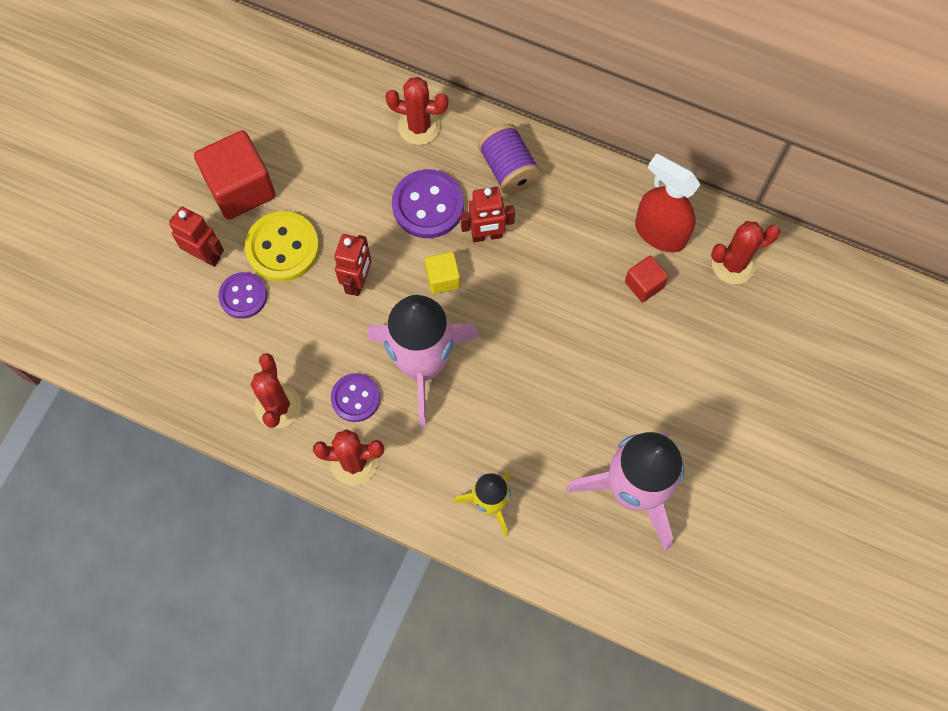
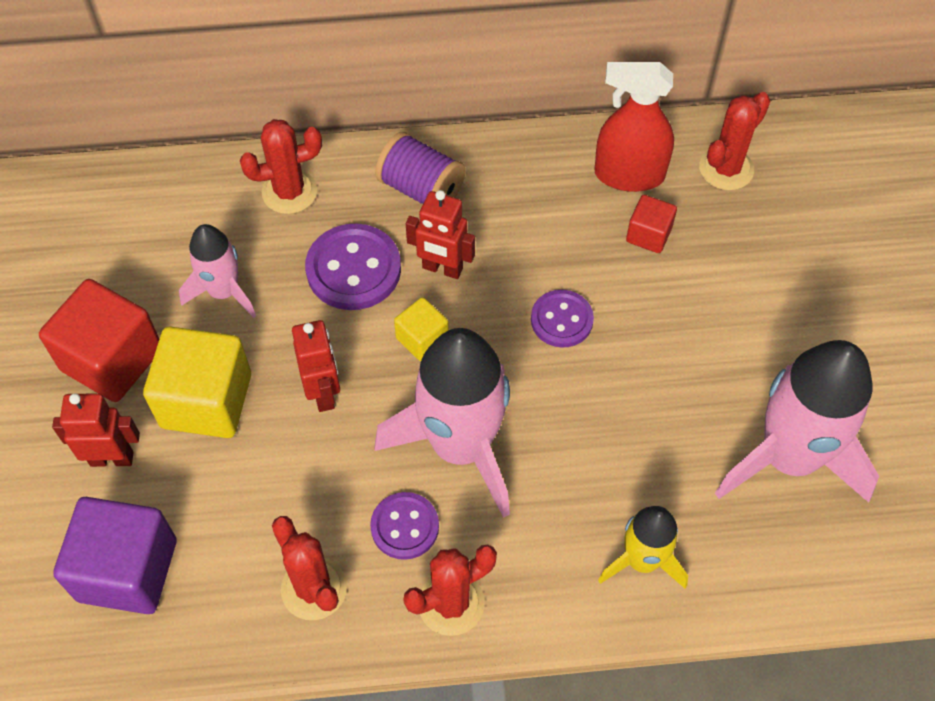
camera: 30 degrees left, 10 degrees down
(176, 333) = (127, 570): none -> purple cube
(243, 296) = (189, 481): purple button -> purple button (561, 320)
(283, 248) = (206, 401): yellow button -> yellow cube
(335, 178) = (224, 292): none -> pink rocket
(486, 235) = (442, 269): red robot -> red robot turned 60 degrees clockwise

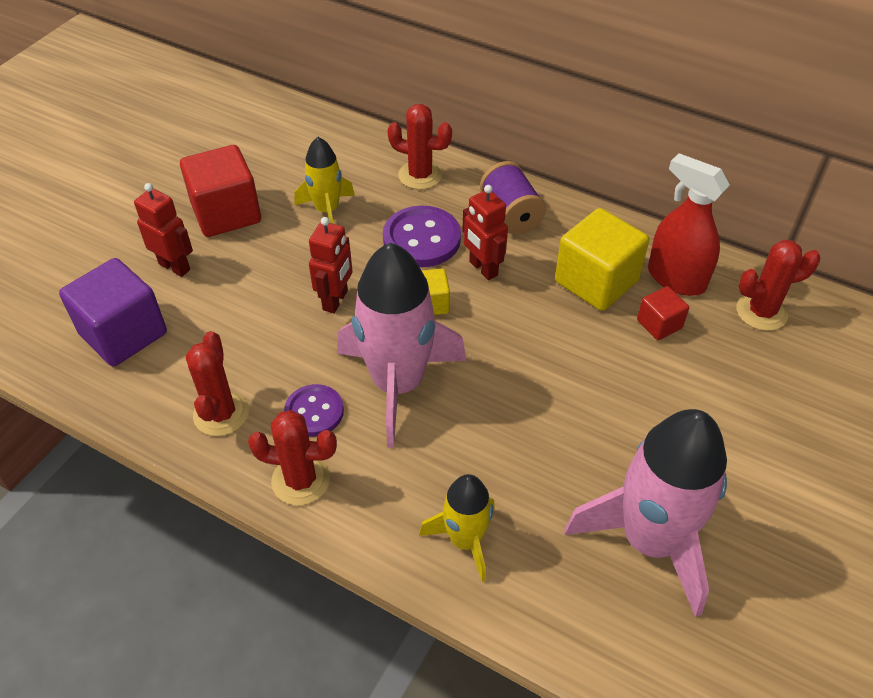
camera: 35 degrees right, 10 degrees down
(206, 401) = (259, 265): yellow cube -> yellow cube (596, 281)
(224, 292) = (327, 210): pink rocket -> yellow rocket
(561, 320) = (542, 344): purple button -> none

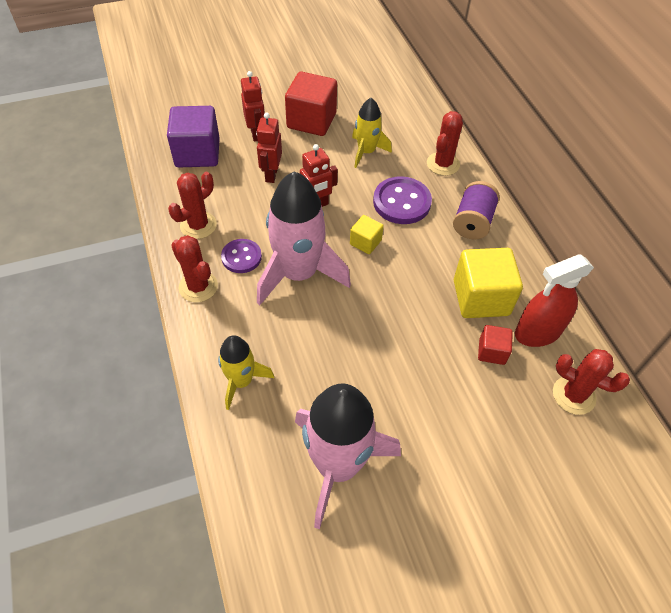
camera: 40 degrees right, 5 degrees up
(420, 175) = (443, 164): red cactus -> red cactus turned 60 degrees clockwise
(483, 269) = (418, 243): red robot -> red robot (271, 174)
(676, 278) = (537, 332): red spray bottle -> red spray bottle turned 105 degrees counterclockwise

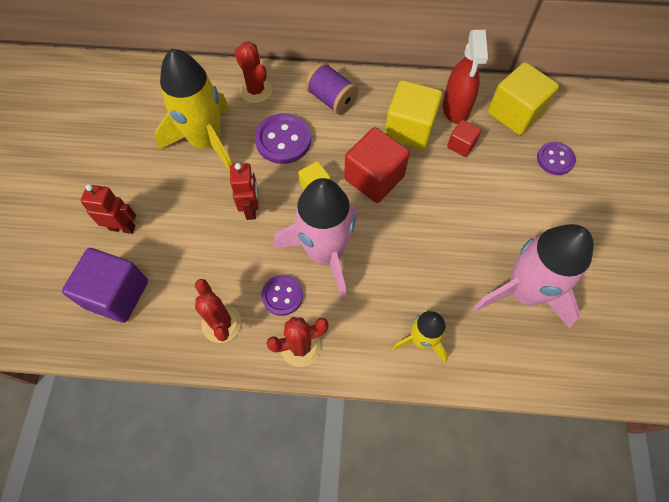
camera: 65 degrees left, 10 degrees up
(271, 174) = (189, 233): red robot -> none
(311, 120) = (135, 171): red cube -> red cube (374, 178)
(366, 152) = (206, 142): yellow rocket -> yellow rocket, size x1.83
(536, 457) = (555, 159): none -> purple button
(573, 395) = (515, 113): red cactus -> yellow cube

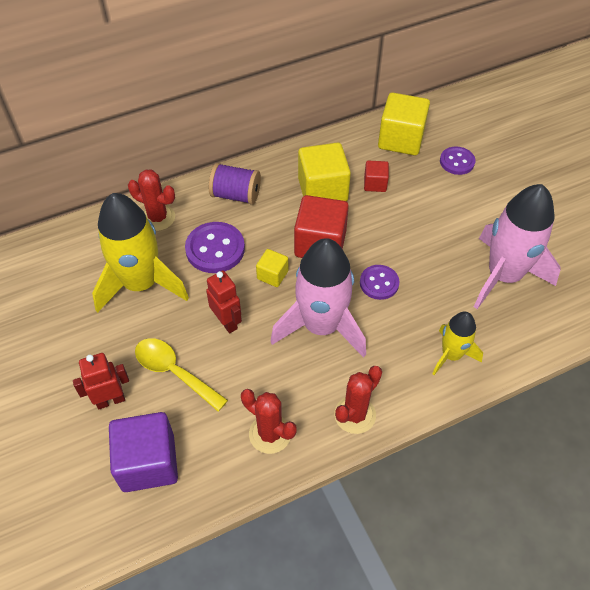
camera: 30 degrees left, 10 degrees down
(183, 230) = (174, 372): none -> yellow spoon
(282, 296) = (308, 381): purple button -> purple button (379, 283)
(455, 108) = (350, 156): red spray bottle -> none

